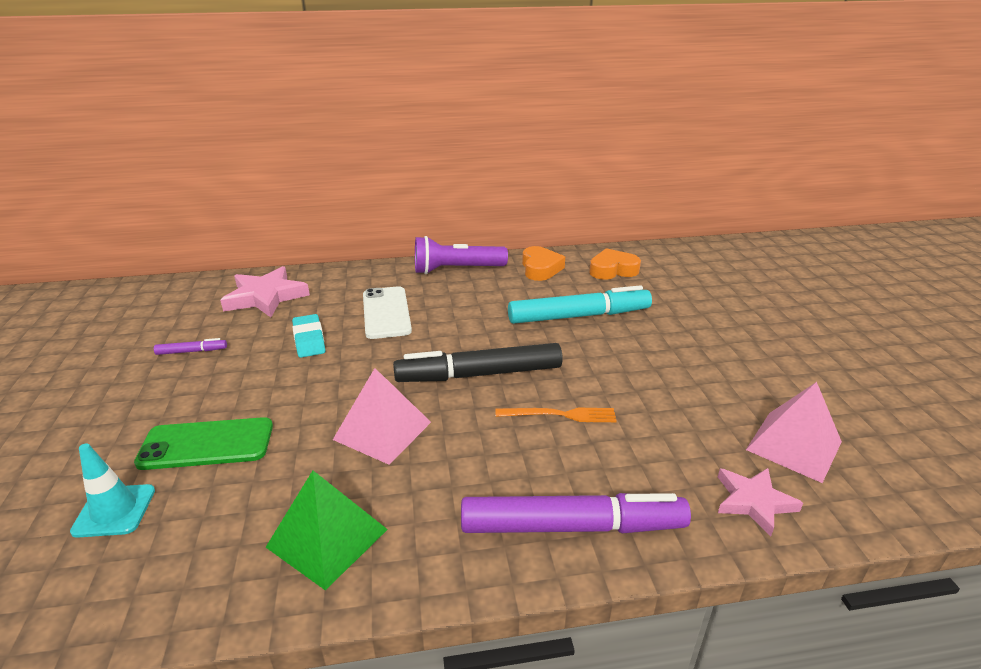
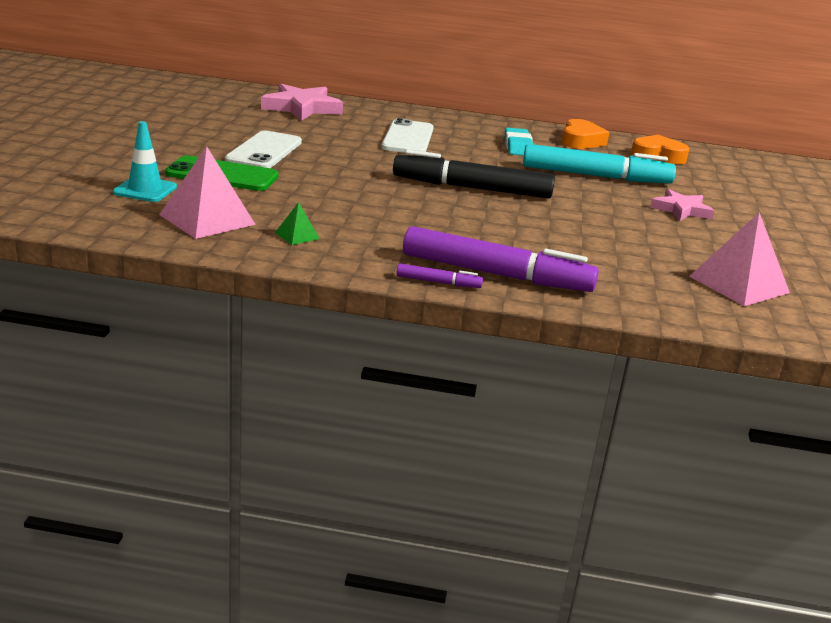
camera: 15 degrees right, 5 degrees down
(191, 351) = (226, 126): purple marker -> purple marker (438, 282)
(245, 383) = (264, 151): none -> white phone
(309, 339) = (329, 139): turquoise eraser -> turquoise eraser (518, 146)
(327, 538) = (297, 235): green pyramid -> green pyramid, size x0.47
(382, 430) = (367, 198): pink pyramid -> pink pyramid (207, 219)
(456, 269) = (493, 125): purple flashlight -> none
(560, 415) = (530, 223): orange fork -> none
(753, 502) = (668, 299): pink star -> pink star (681, 210)

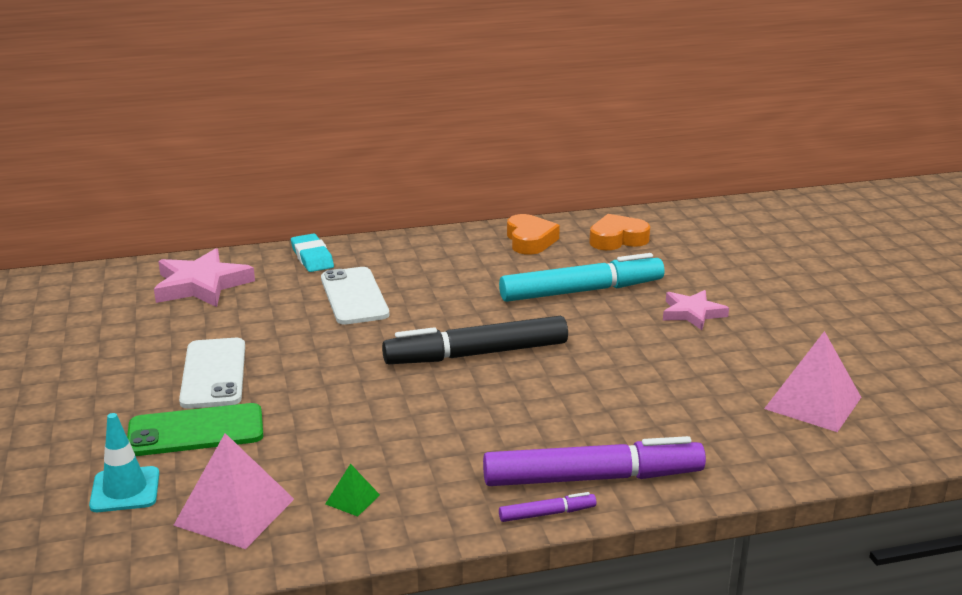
camera: 20 degrees left, 0 degrees up
(518, 146) = (475, 271): turquoise eraser -> turquoise eraser (312, 257)

